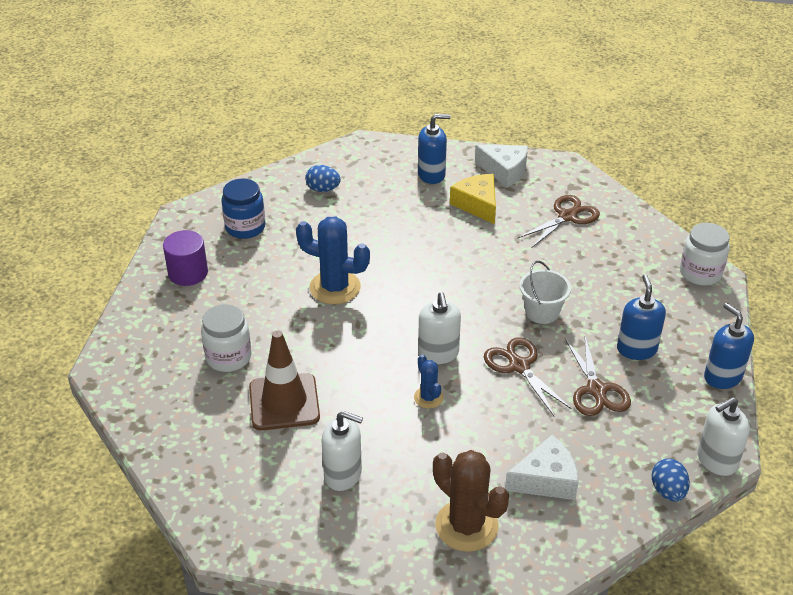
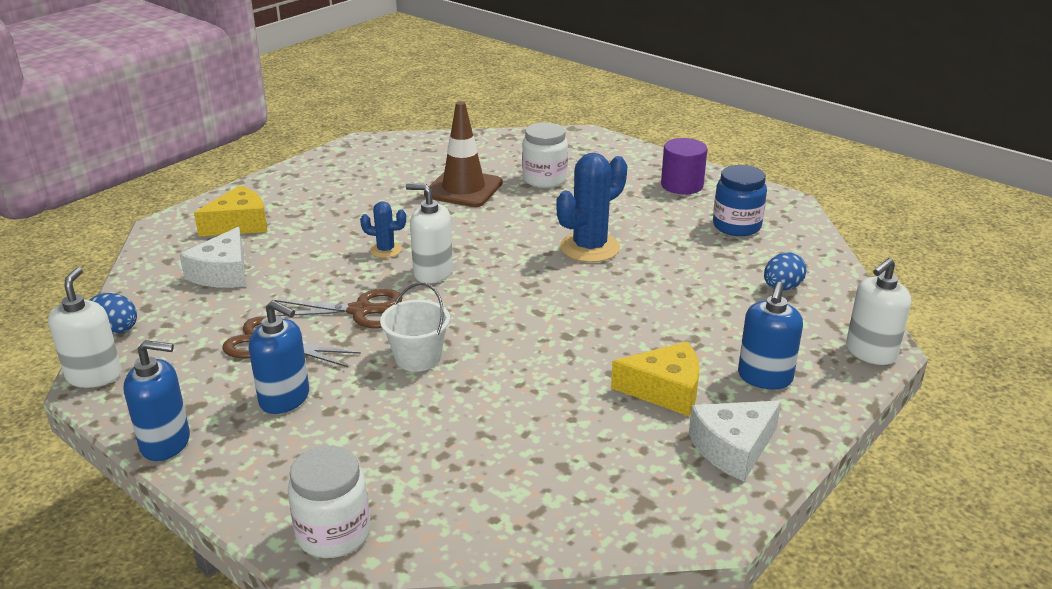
camera: 120 degrees right, 10 degrees down
(343, 474) = (357, 192): white soap dispenser -> white soap dispenser (870, 352)
(466, 526) = (239, 224): brown cactus -> yellow cheese
(567, 216) = (574, 461): brown scissors -> none

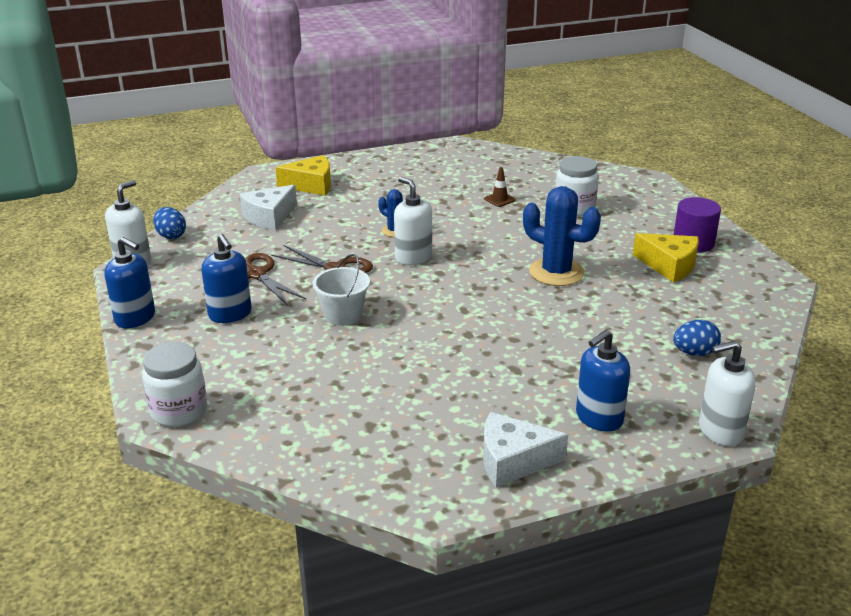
camera: 30 degrees right, 0 degrees up
(463, 189) = (499, 199): brown traffic cone -> brown traffic cone, size x0.43
(589, 247) = (556, 272): blue cactus -> blue cactus turned 45 degrees clockwise
(665, 390) = (504, 399): yellow cheese -> yellow cheese (669, 265)
(736, 226) = (708, 290): blue jar -> none

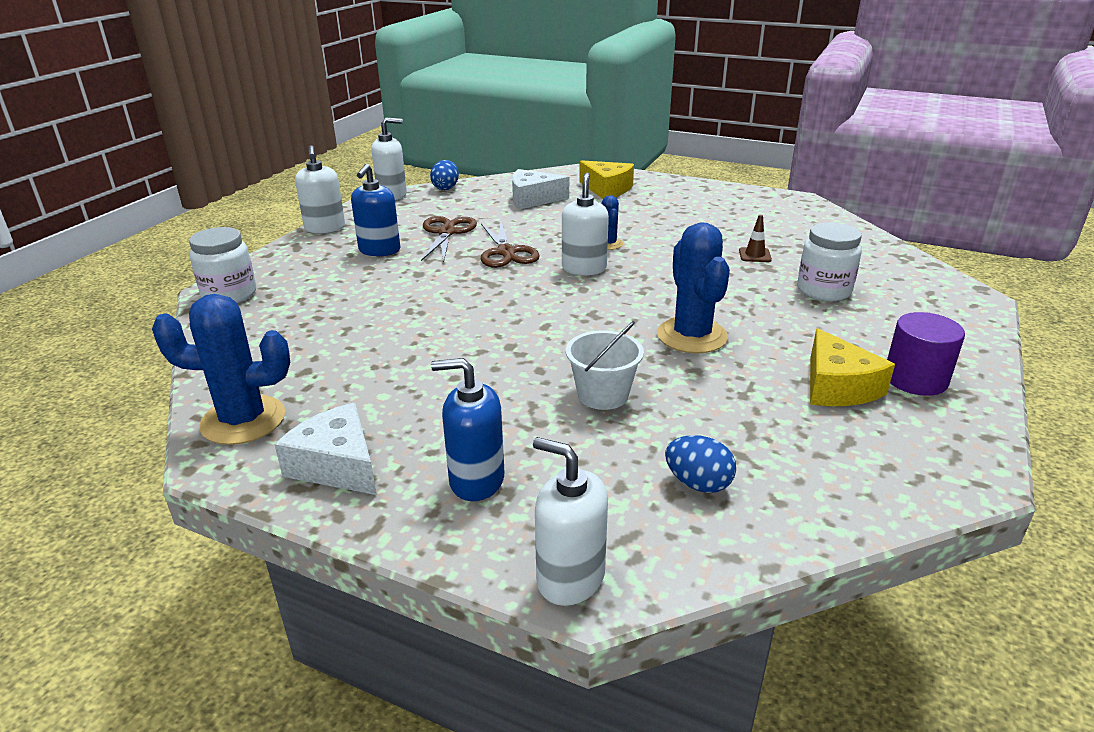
camera: 45 degrees right, 0 degrees up
(135, 318) = (325, 228): blue soap dispenser -> white soap dispenser
(343, 315) = (447, 285): white bucket -> white bucket (603, 395)
(399, 477) = (243, 420): none -> blue cactus

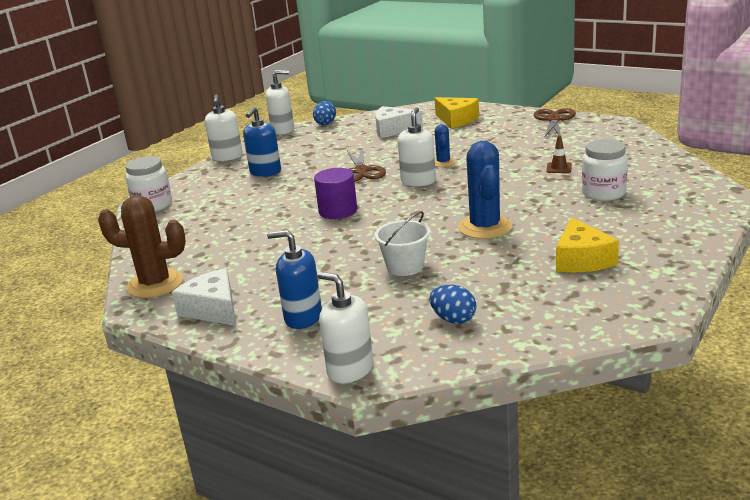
camera: 10 degrees right, 5 degrees down
(243, 420) = (155, 284): blue cactus -> brown cactus
(447, 232) = (319, 157): brown scissors -> brown scissors (554, 120)
(915, 379) = (645, 254): purple cylinder -> purple cylinder (338, 211)

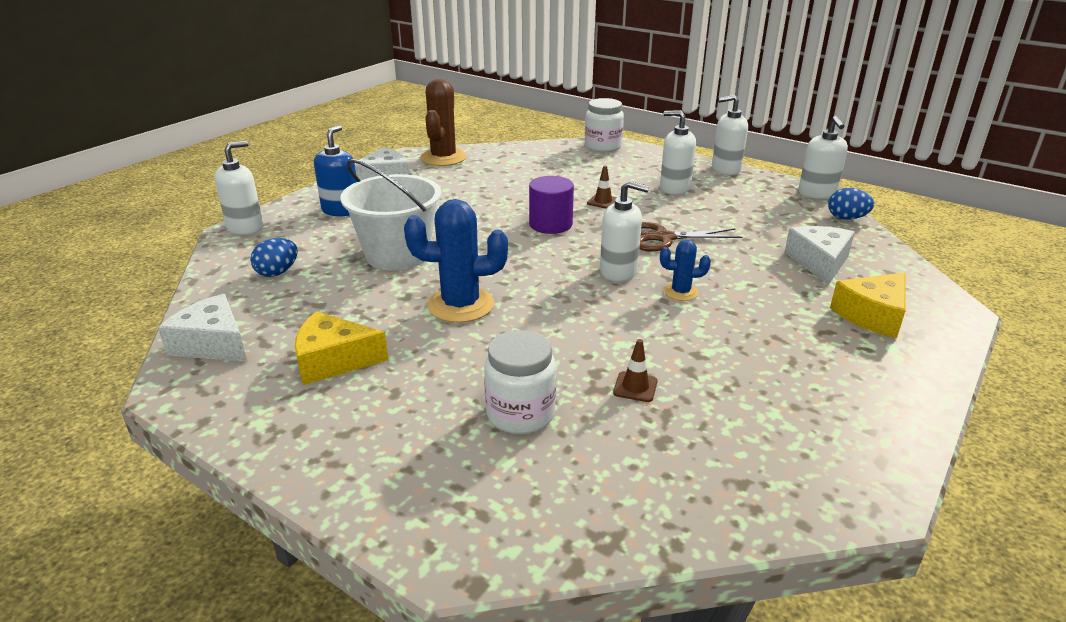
camera: 90 degrees right, 5 degrees up
(265, 172) = (674, 188): blue soap dispenser -> white soap dispenser
(291, 195) = (603, 202): none -> brown traffic cone
(405, 266) = (398, 254): white bucket -> white bucket, size x1.66
(554, 120) = (885, 418): brown scissors -> none
(587, 317) = (213, 344): none -> white cheese

